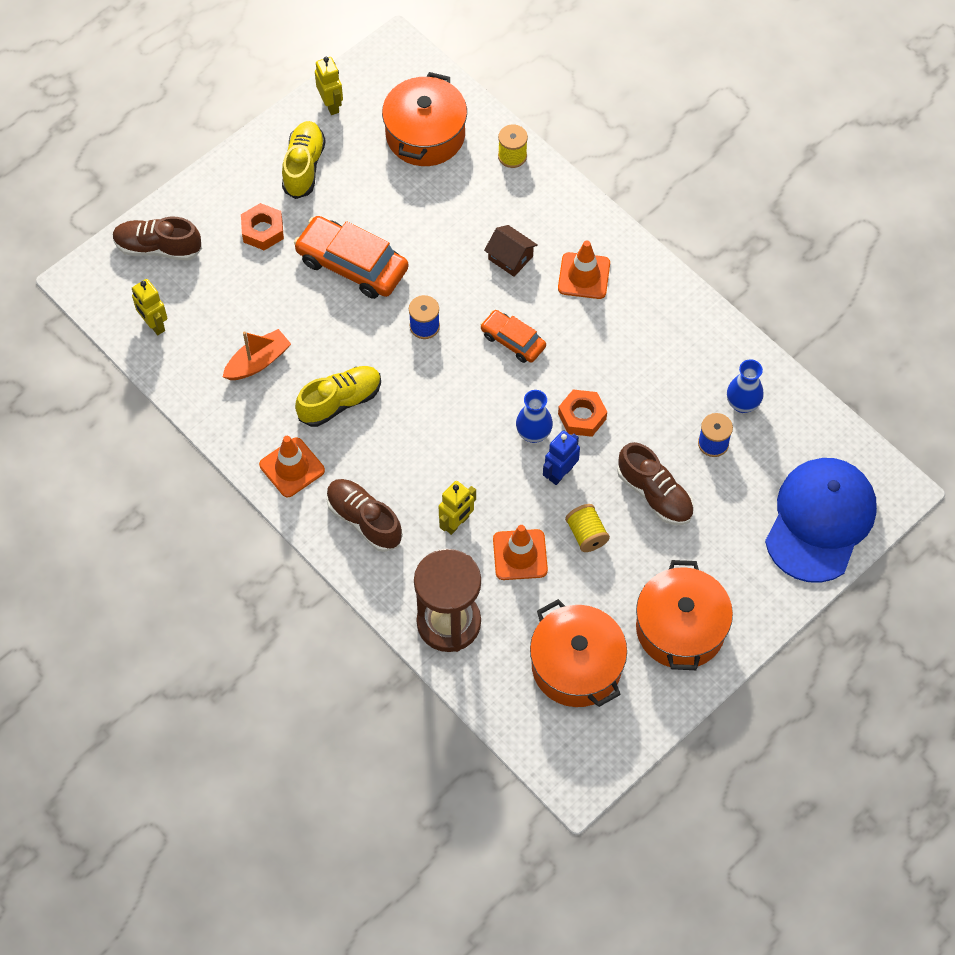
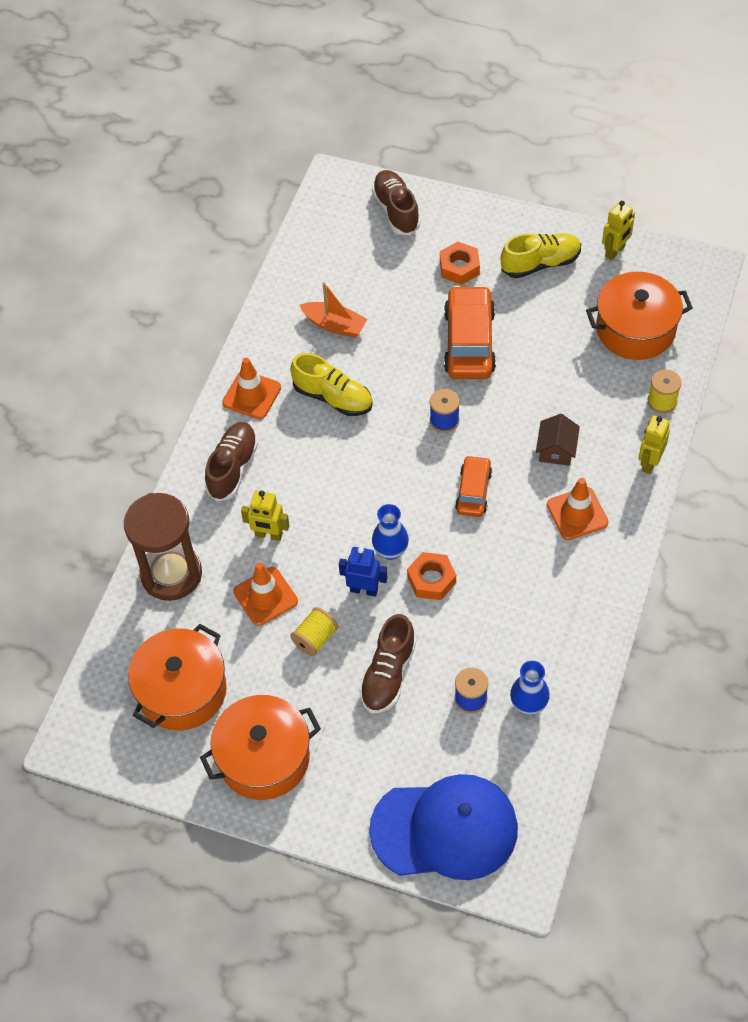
camera: 65 degrees right, 5 degrees down
(154, 324) = (324, 243): yellow robot -> yellow robot (649, 462)

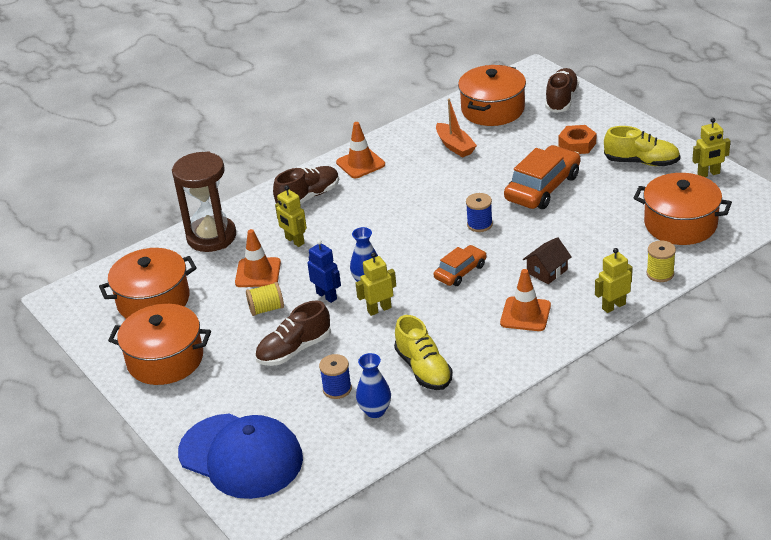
camera: 35 degrees right, 20 degrees down
(333, 397) = (414, 184): yellow shoe -> yellow shoe (423, 369)
(334, 255) = (493, 109): none -> orange pot
(431, 579) = (379, 309): orange nut -> yellow robot

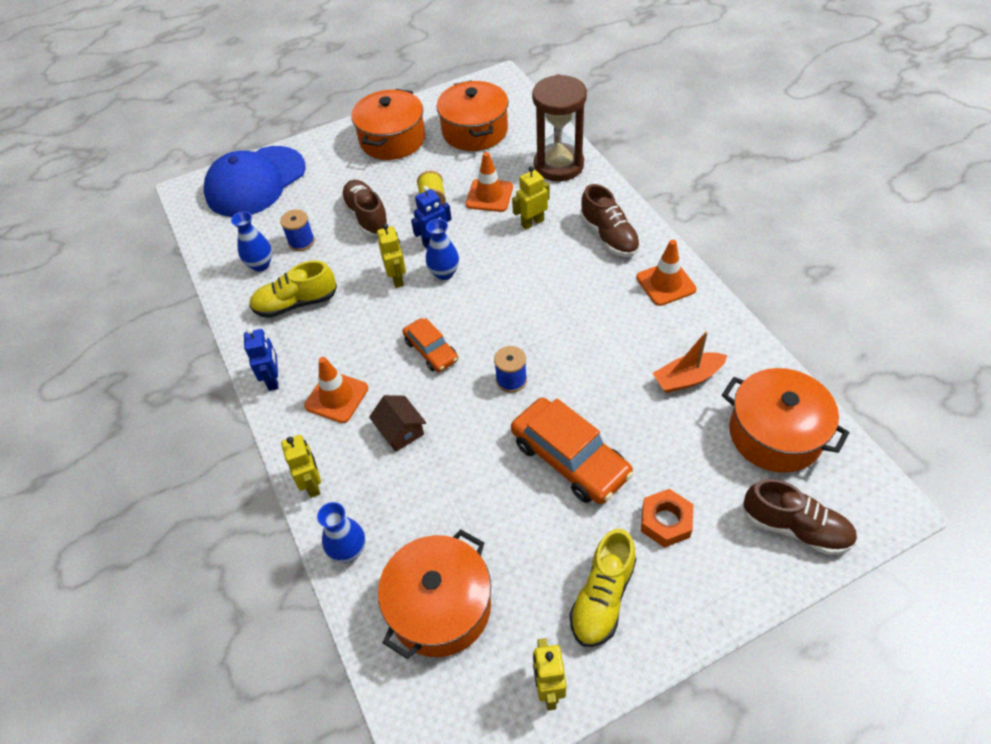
camera: 100 degrees right, 15 degrees up
(518, 358) = (273, 380): none -> blue robot
(660, 274) = (349, 551): yellow spool -> blue vase

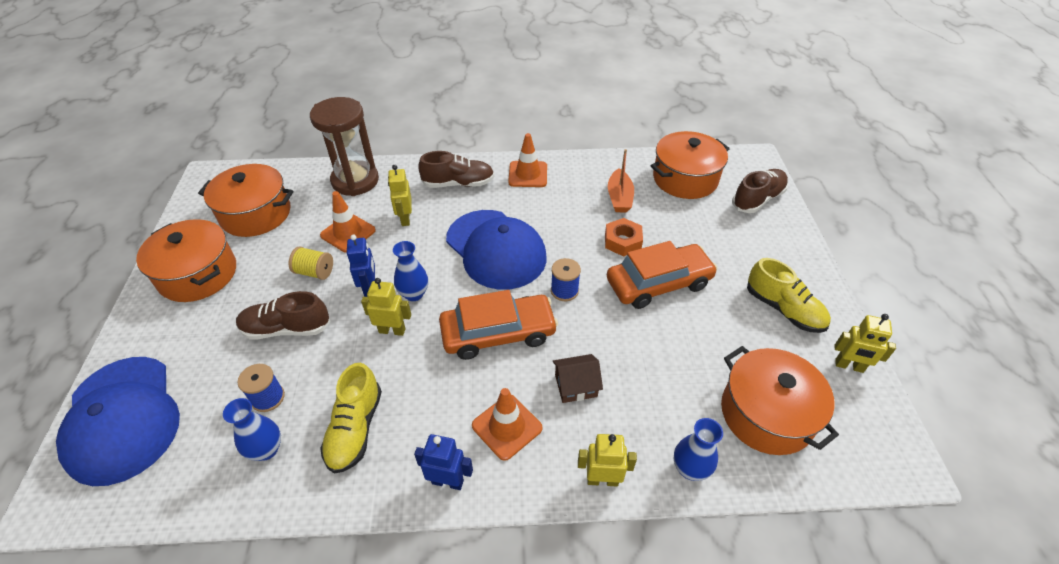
camera: 70 degrees left, 5 degrees down
(431, 350) = (498, 333): orange car -> orange car, size x1.72
(534, 305) = (496, 249): none -> blue cap
(665, 521) = (733, 254): orange nut -> orange nut (622, 241)

